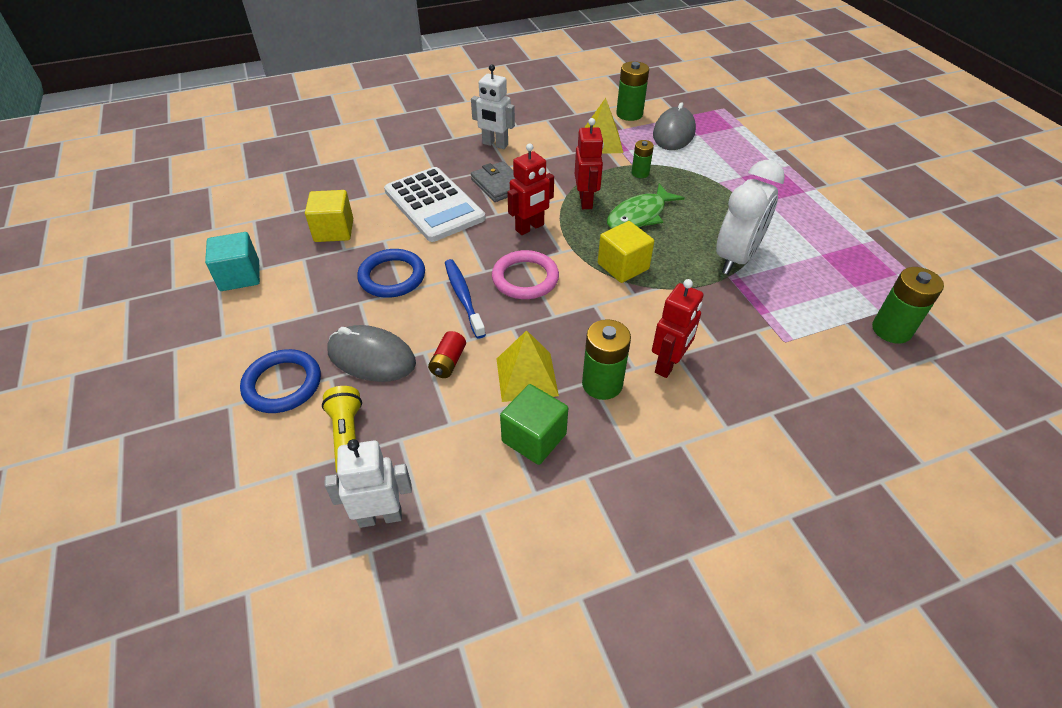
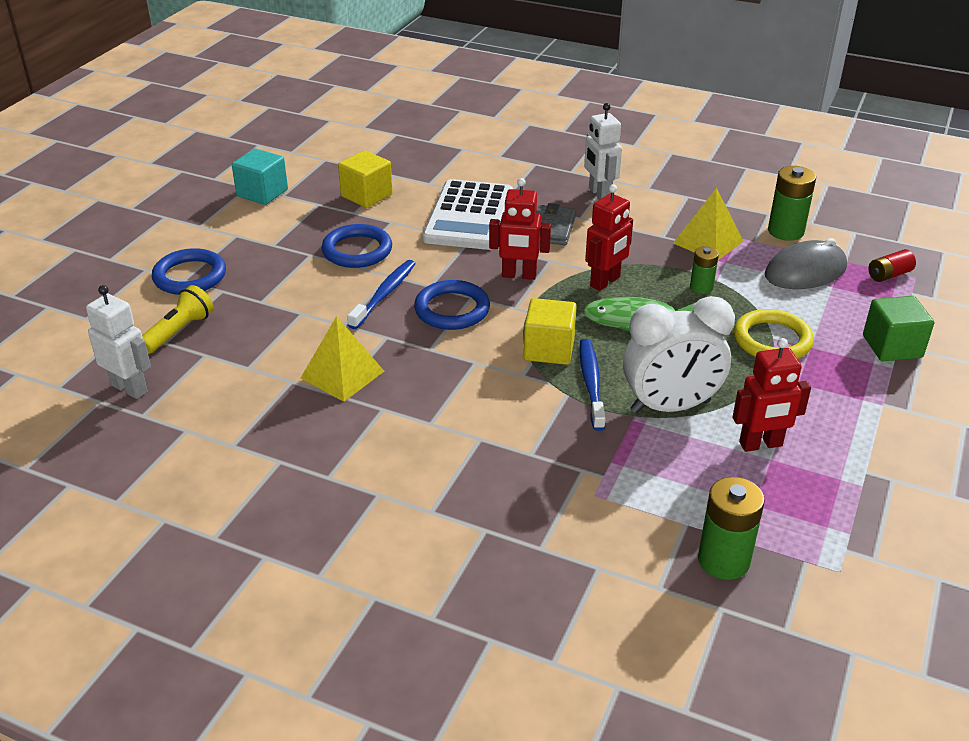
camera: 45 degrees right, 10 degrees down
(371, 357) = (263, 294): grey mouse -> none
(448, 362) = (305, 330): red battery -> red battery (889, 275)
(525, 278) = (452, 309): pink ring -> blue ring
(534, 438) = (284, 414): green cube -> green cube (892, 346)
(602, 384) = (387, 416): green battery -> none
(668, 364) = (461, 440): red robot -> red robot (761, 444)
(677, 272) = (591, 383): none -> blue toothbrush
(719, 184) = (772, 340): none -> yellow ring

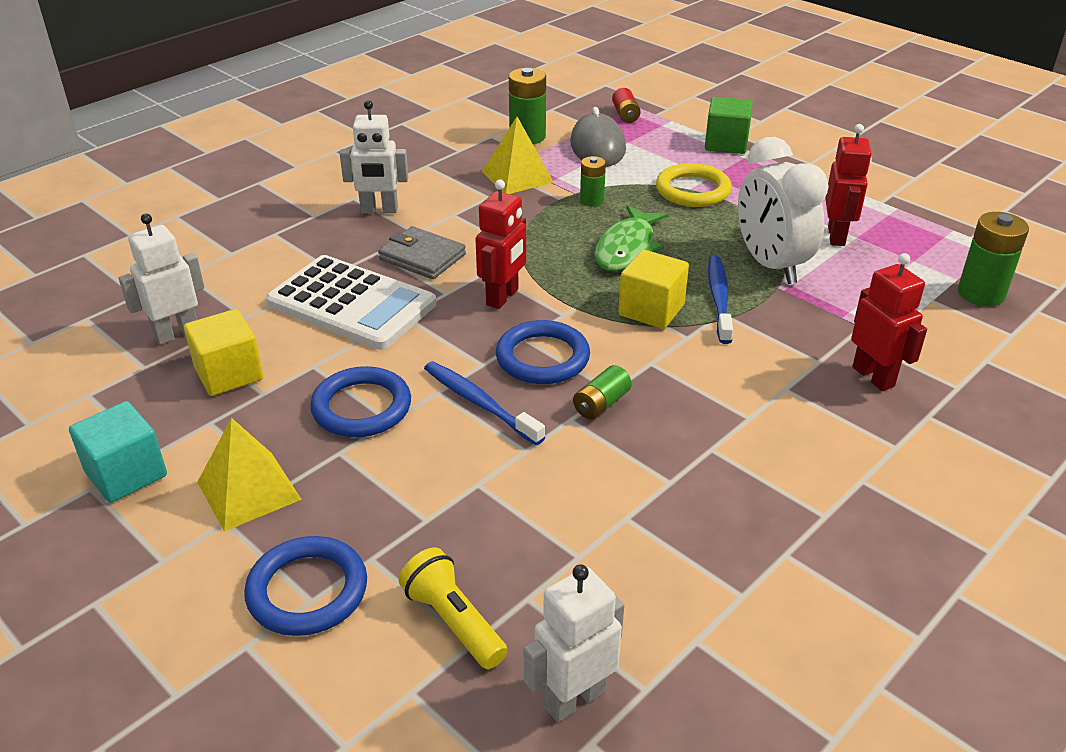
camera: 70 degrees left, 0 degrees up
(342, 374) = (632, 469): yellow pyramid -> yellow pyramid (249, 490)
(397, 166) = (176, 333): none -> white robot
(410, 347) = (601, 404): none -> green battery
(591, 383) = (719, 299): blue toothbrush -> blue toothbrush turned 75 degrees clockwise
(605, 282) = (550, 248): red robot -> red robot (873, 377)
(670, 407) = (770, 265): white clock -> white clock turned 150 degrees clockwise

